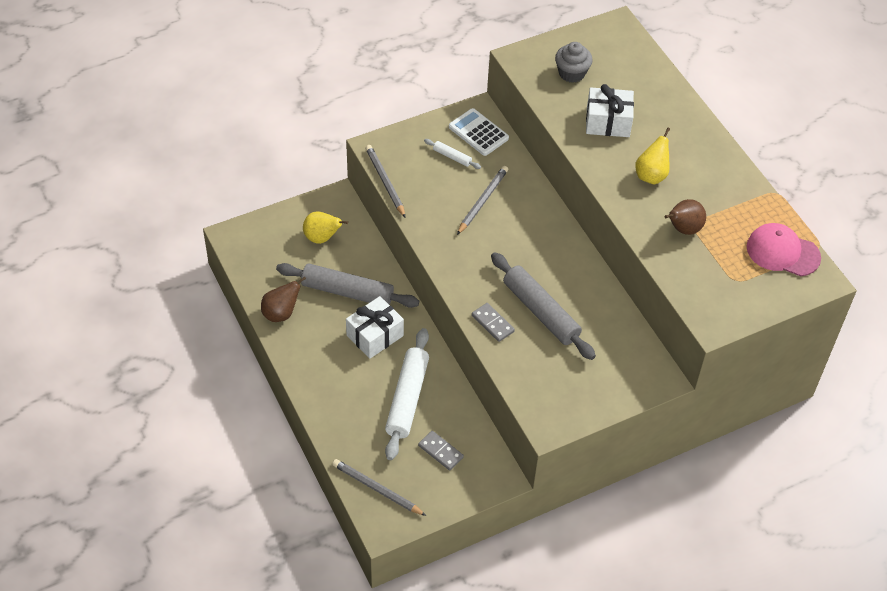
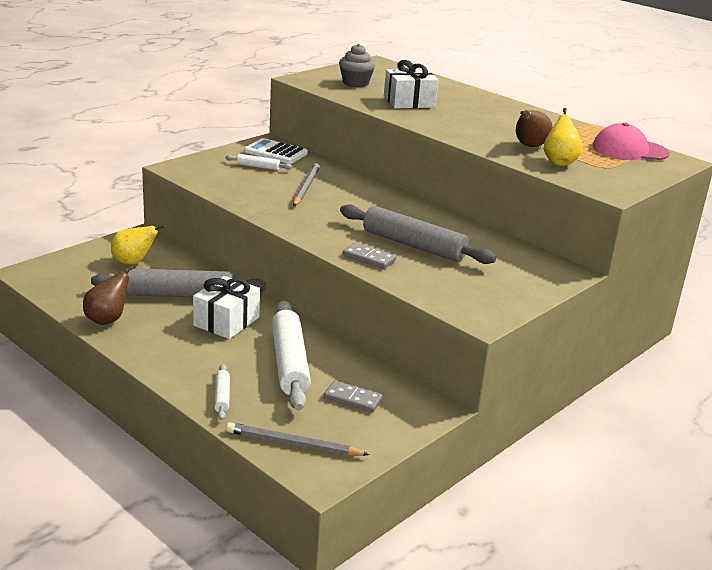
camera: 20 degrees left, 25 degrees down
(342, 425) = (222, 396): none -> white rolling pin
(385, 182) = (197, 186): grey pencil -> none
(651, 175) = (473, 123): yellow pear -> yellow pear (559, 162)

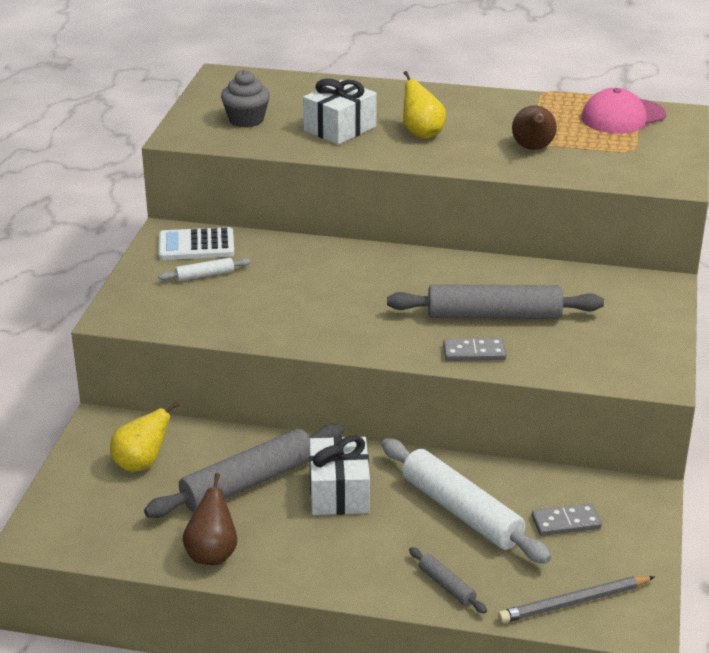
camera: 30 degrees left, 5 degrees up
(222, 396) = (446, 586): white rolling pin -> grey rolling pin
(306, 188) = (294, 284): grey pencil -> none
(559, 162) = (585, 160): yellow pear -> yellow pear (421, 134)

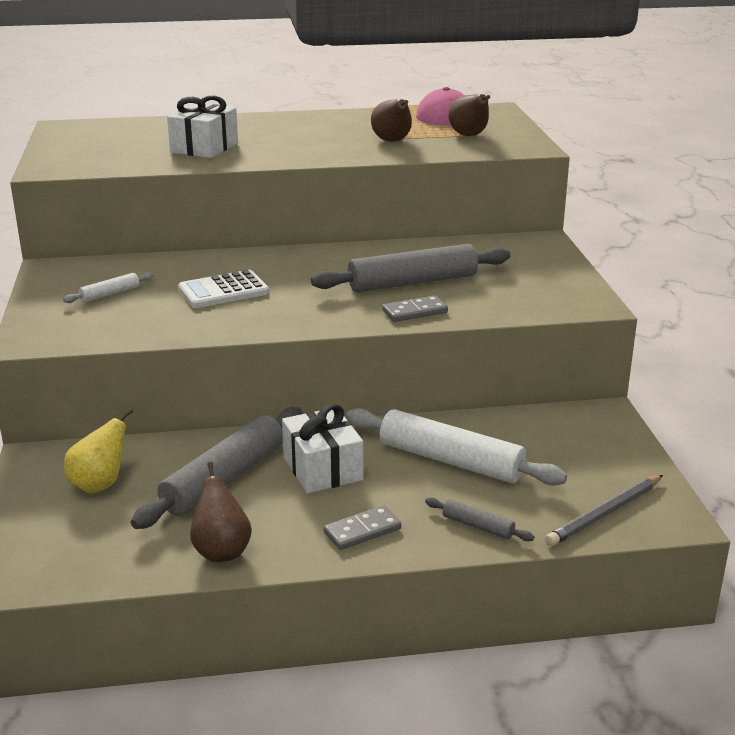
camera: 20 degrees left, 5 degrees down
(196, 245) = (87, 273): white calculator -> white calculator (223, 291)
(246, 120) = (107, 152): grey cupcake -> none
(421, 134) = (284, 143): yellow pear -> none
(566, 522) = (551, 450): grey domino -> grey domino (362, 530)
(620, 153) = (469, 136): none -> brown pear

